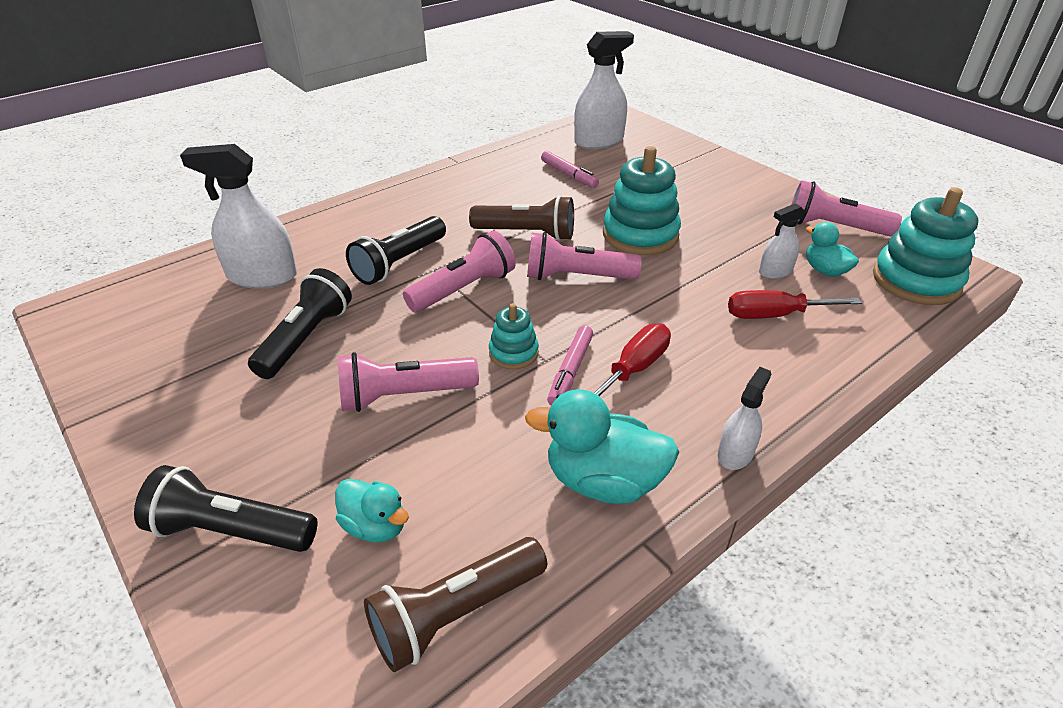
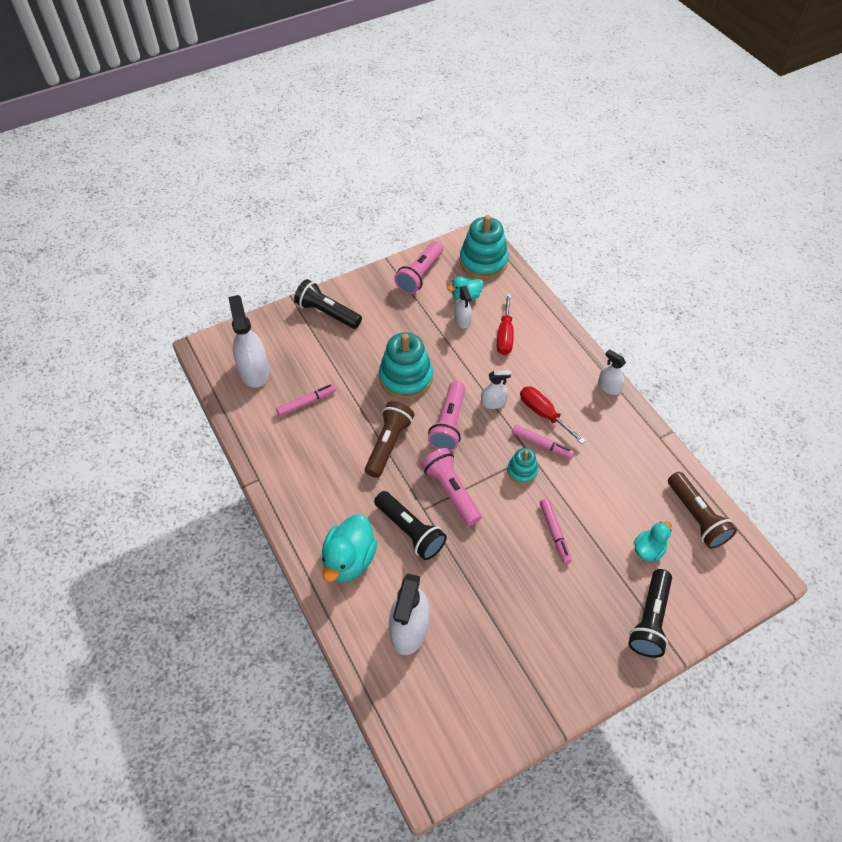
camera: 80 degrees left, 15 degrees up
(306, 338) = (491, 592): black flashlight -> black flashlight (327, 313)
(404, 396) = (554, 533): pink flashlight -> pink marker
(603, 481) = (624, 445): turquoise duck -> turquoise duck (349, 559)
(632, 314) = (493, 402): none -> white spray bottle

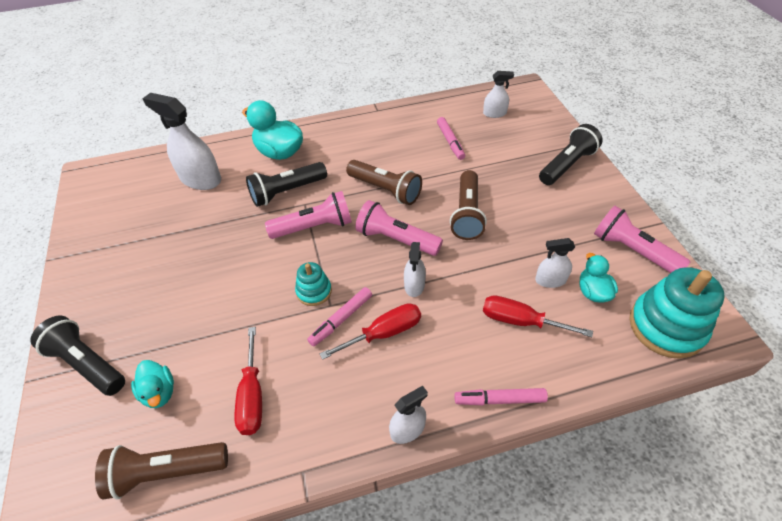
camera: 105 degrees right, 5 degrees down
(254, 371) = (494, 113): white spray bottle -> white spray bottle, size x0.54
(406, 377) = (467, 214): turquoise stacking toy -> brown flashlight
(554, 533) = (228, 302): pink marker -> pink marker (499, 399)
(624, 484) = (252, 396): none -> red screwdriver

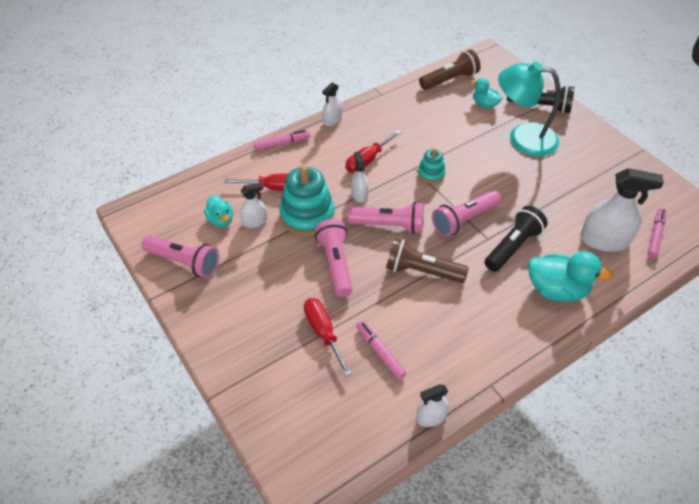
camera: 160 degrees right, 0 degrees up
(163, 314) = (522, 138): none -> turquoise lamp
(252, 396) = (429, 114): red screwdriver -> red screwdriver (323, 332)
(341, 319) = (401, 161): pink marker -> pink marker (655, 236)
(467, 214) = (335, 264): brown flashlight -> pink flashlight
(494, 113) = (339, 418): white spray bottle -> white spray bottle (431, 417)
(567, 165) = (242, 349): black flashlight -> none
(666, 326) = (168, 208): turquoise stacking toy -> turquoise stacking toy (307, 215)

